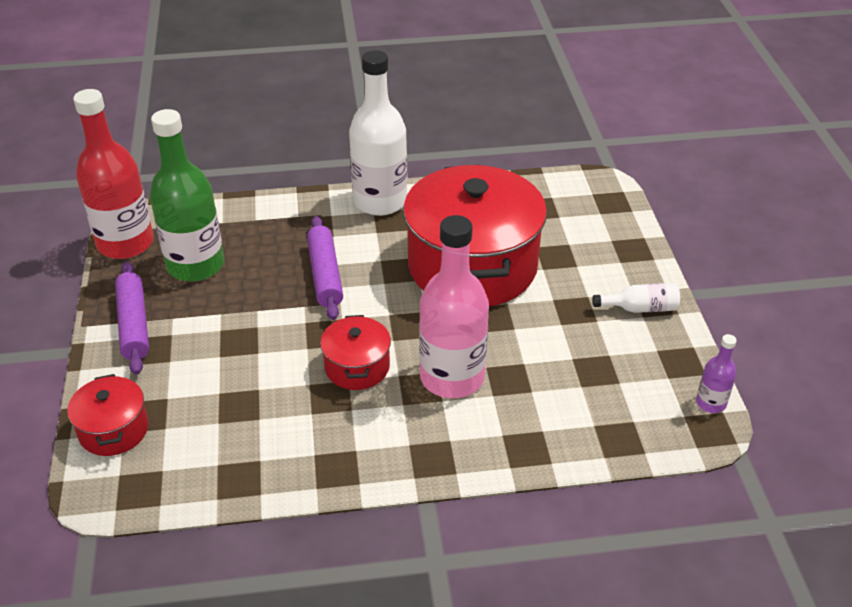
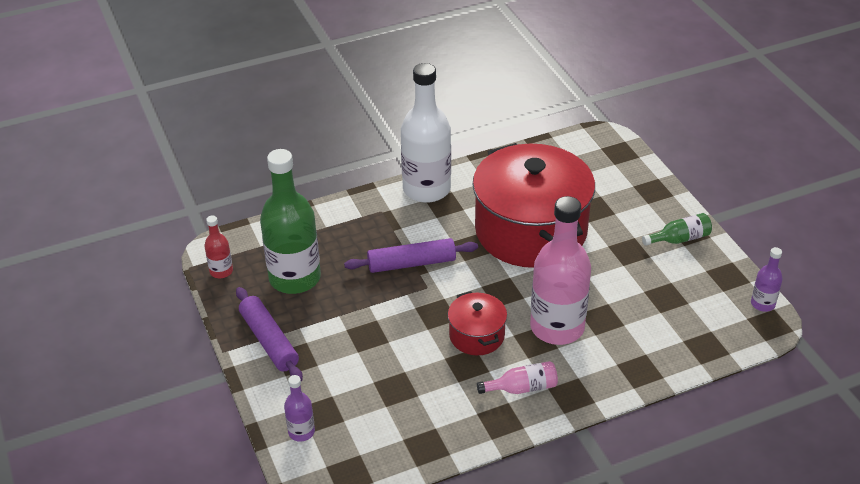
camera: 15 degrees left, 0 degrees up
(114, 430) = (301, 432): red pot -> purple bottle
(125, 243) = (221, 271): red bottle -> red bottle, size x0.46
(325, 275) = (411, 263): purple rolling pin -> purple rolling pin turned 75 degrees counterclockwise
(379, 437) = (522, 388): none -> pink bottle
(640, 308) = (679, 239): white bottle -> green bottle

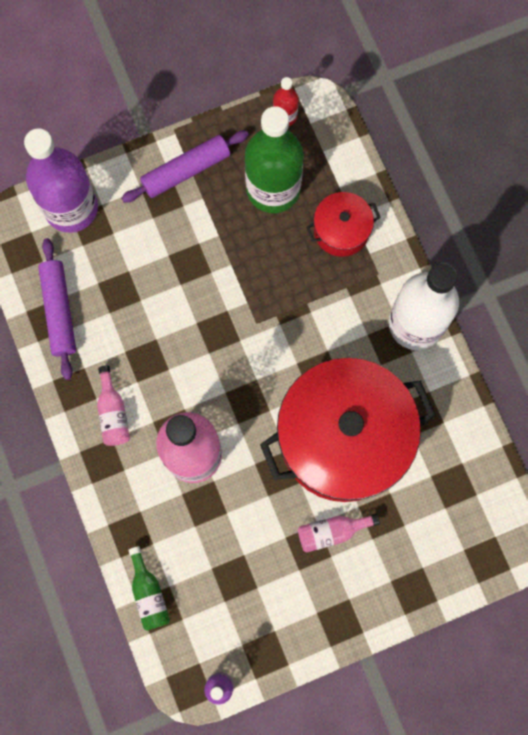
camera: 90 degrees right, 35 degrees up
(301, 432) = (71, 208): purple bottle -> purple bottle, size x2.19
(411, 263) = (292, 307): purple rolling pin -> purple rolling pin (59, 311)
(476, 335) = (185, 371): red pot -> red pot (341, 230)
(613, 237) = (332, 532): none -> pink bottle
(679, 239) = (327, 609): green bottle -> green bottle (149, 593)

